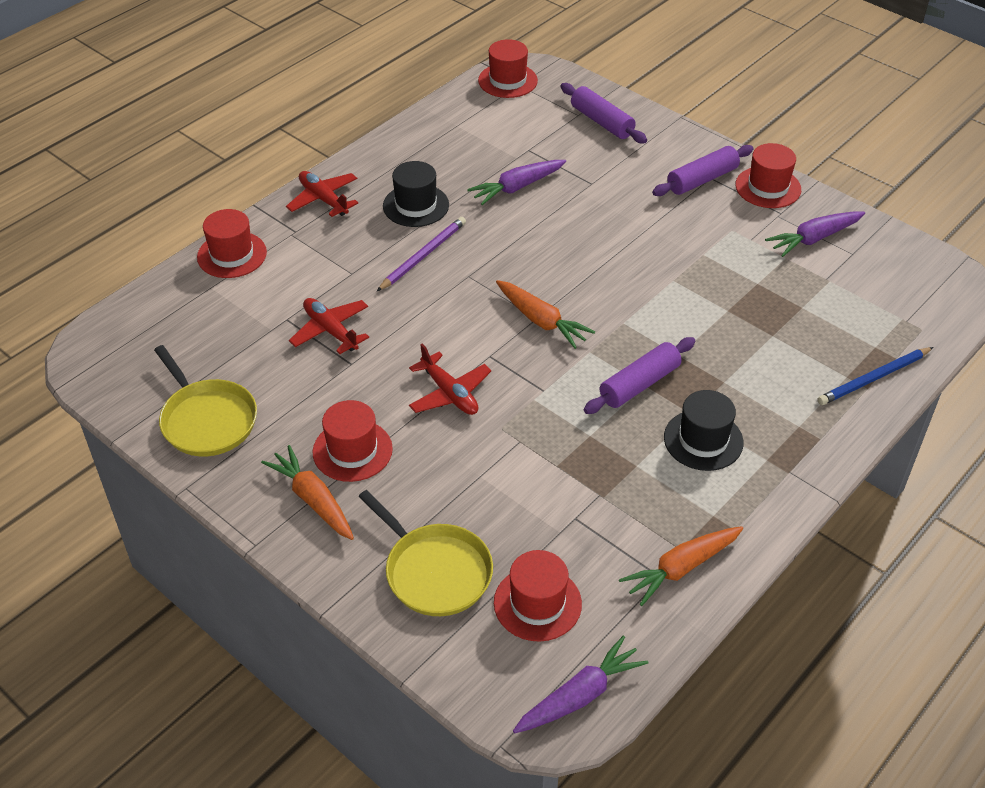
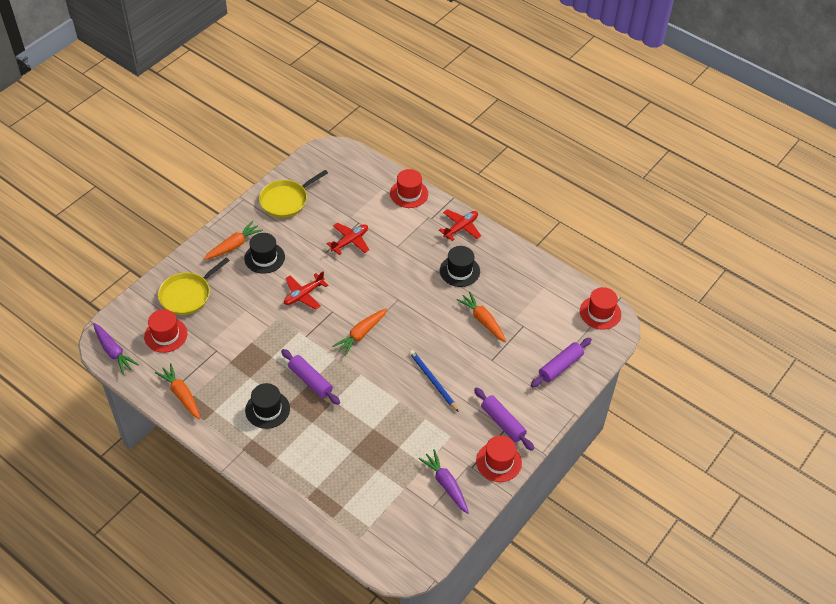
camera: 85 degrees right, 5 degrees up
(352, 450) = (264, 258): red hat -> black hat
(423, 255) = (414, 277): purple pencil -> none
(517, 187) = (482, 320): purple carrot -> orange carrot
(873, 378) = (315, 502): blue pencil -> blue pencil (432, 381)

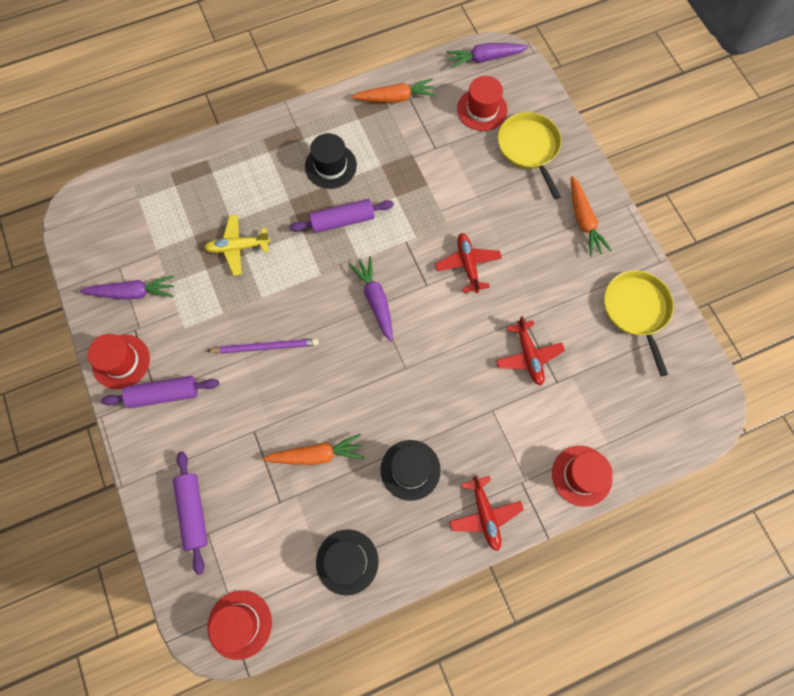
camera: 120 degrees right, 20 degrees up
(264, 258) = (547, 246): black hat -> black hat (347, 561)
(361, 334) = (375, 300): orange carrot -> purple carrot
(370, 435) = (238, 247): none -> yellow plane
(432, 381) = (265, 347): blue pencil -> purple pencil

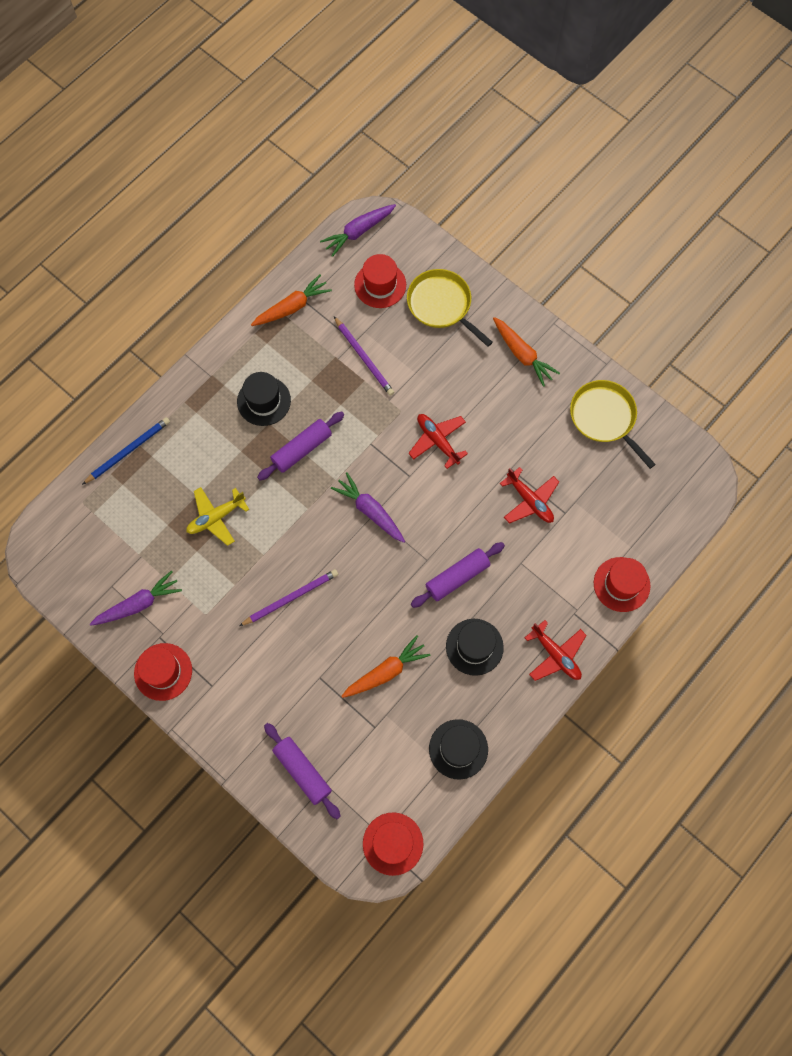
camera: 25 degrees left, 0 degrees up
(164, 394) = (220, 683): purple rolling pin -> purple rolling pin (457, 577)
(195, 160) = (128, 451): none -> blue pencil
(437, 165) = (364, 358): none -> purple pencil

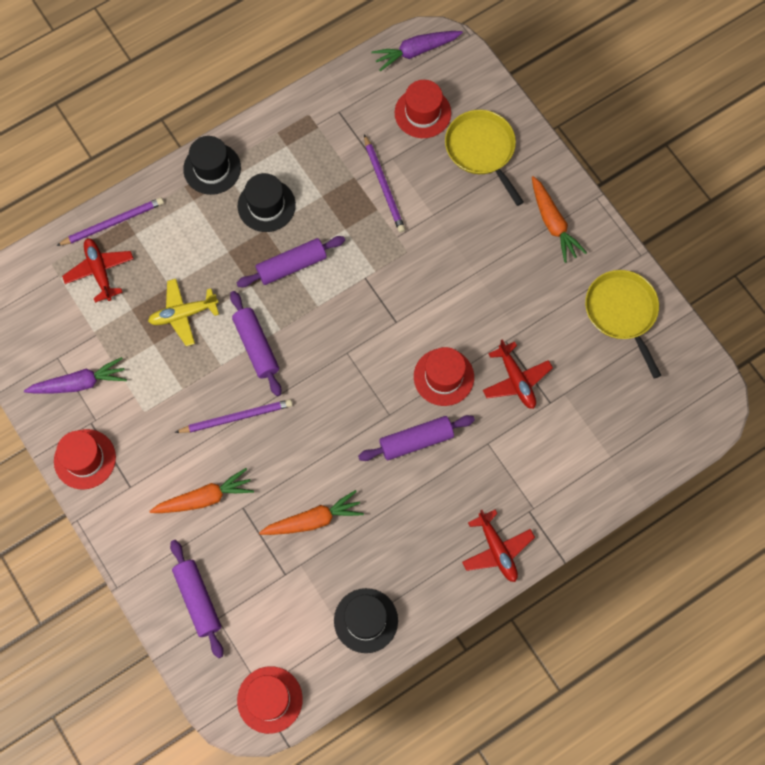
camera: 15 degrees right, 0 degrees up
(128, 451) = (113, 223): blue pencil -> purple pencil
(290, 529) = (256, 346): none -> purple rolling pin
(292, 307) = (323, 114): orange carrot -> orange carrot (204, 498)
(370, 511) = (344, 348): purple carrot -> none
(437, 441) = (436, 292): red plane -> red plane (100, 271)
(474, 647) = (413, 518): black hat -> black hat (212, 168)
(621, 584) = (589, 493): red hat -> red hat (443, 377)

